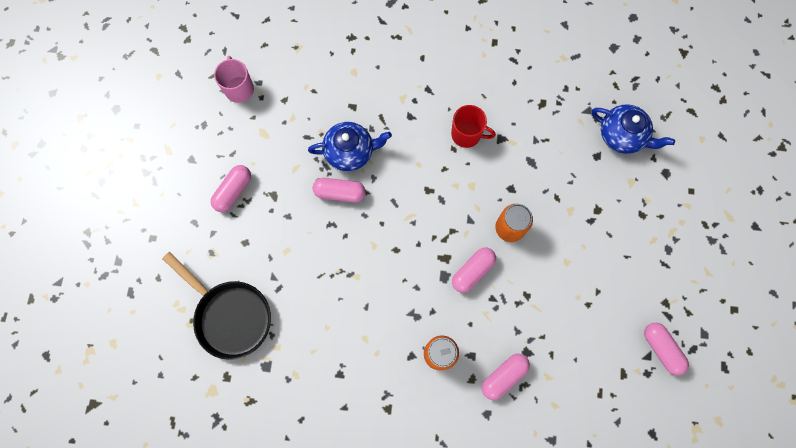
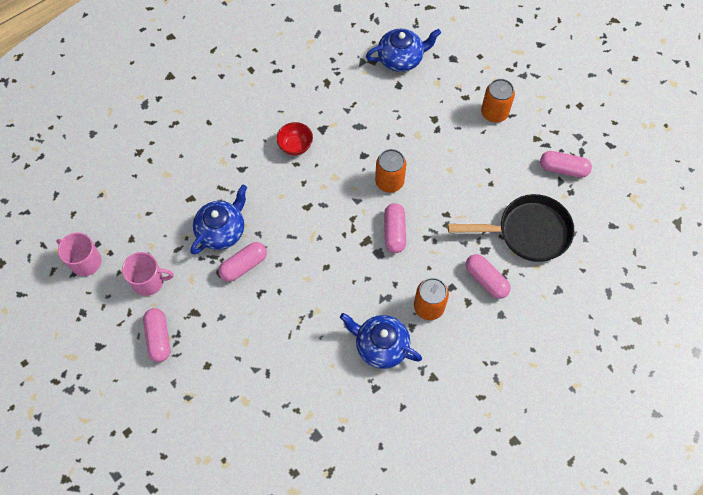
camera: 45 degrees left, 10 degrees down
(230, 315) = (250, 427): black pan -> black pan (527, 232)
(266, 143) = (149, 281): none -> pink mug
(374, 347) = (380, 346): none -> blue teapot
(467, 134) = (295, 146): red mug -> red bowl
(503, 376) = (486, 280): pink capsule -> pink capsule turned 45 degrees counterclockwise
(652, 249) = (494, 113): none -> orange can

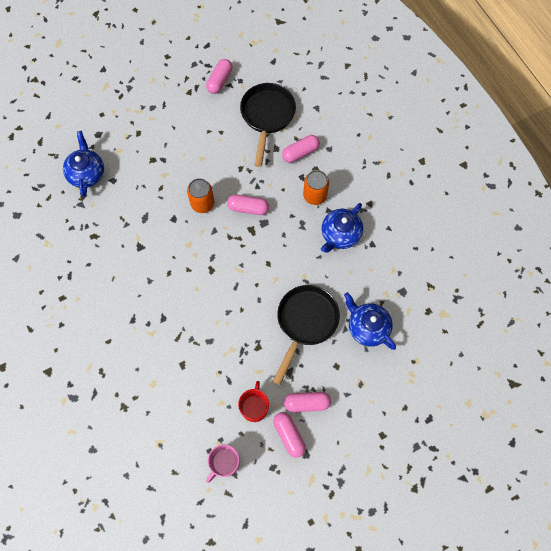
camera: 80 degrees left, 5 degrees up
(149, 281) = (254, 407): pink mug -> red mug
(222, 231) = (219, 341): blue teapot -> blue teapot (367, 327)
(244, 265) = (254, 327): pink capsule -> pink capsule (289, 435)
(257, 321) = (305, 322): none -> black pan
(295, 146) = (151, 271): red bowl -> none
(494, 113) = (158, 116): orange can -> none

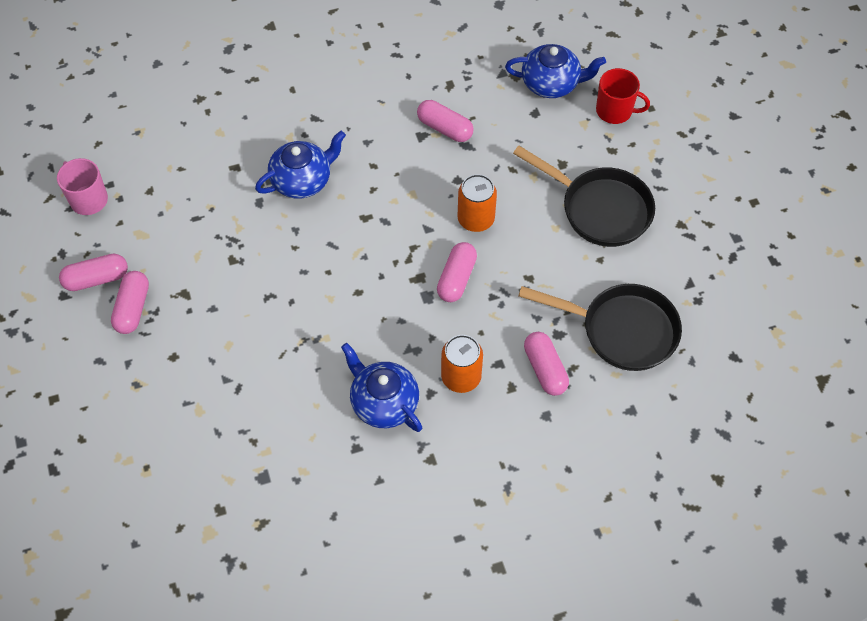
camera: 100 degrees right, 10 degrees down
(219, 81) = (699, 270): pink capsule -> pink capsule (445, 128)
(254, 407) = (149, 243): red mug -> red mug (615, 111)
(305, 322) = (251, 327): black pan -> black pan (599, 209)
(367, 327) = (220, 411): blue teapot -> blue teapot (302, 180)

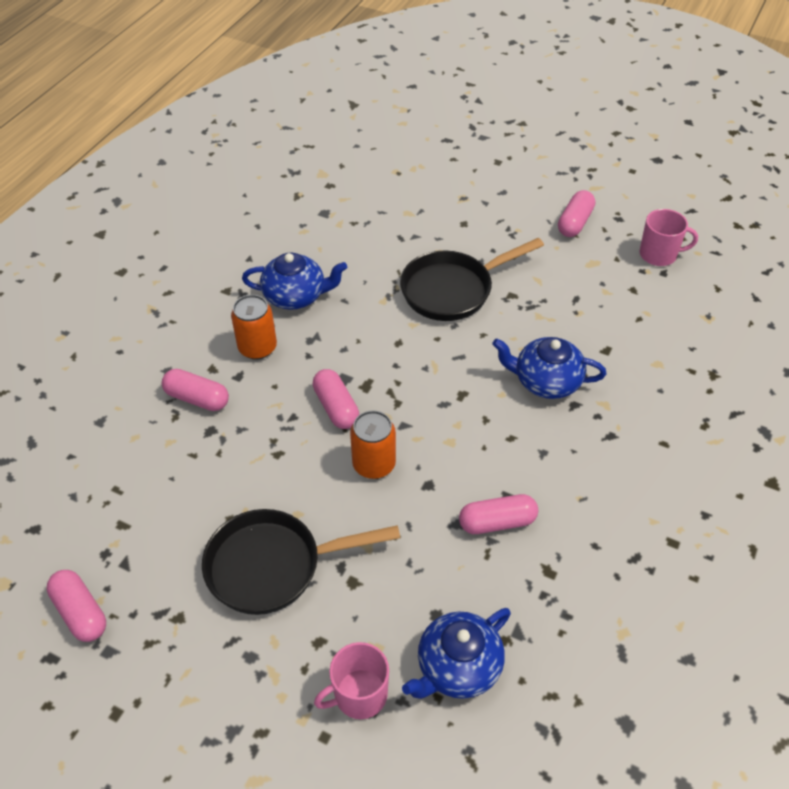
camera: 135 degrees right, 10 degrees down
(133, 308) = (527, 226): pink capsule -> pink capsule (80, 612)
(302, 180) = (546, 381): blue teapot -> blue teapot turned 90 degrees clockwise
(615, 111) = (359, 695): red mug -> pink mug
(621, 330) = (157, 473): black pan -> black pan (453, 290)

